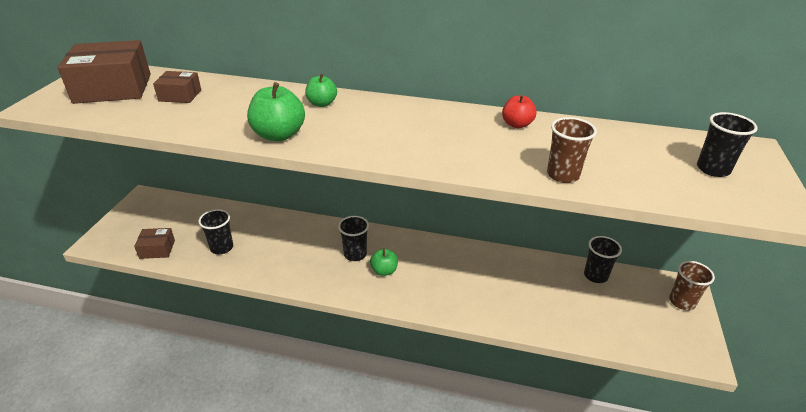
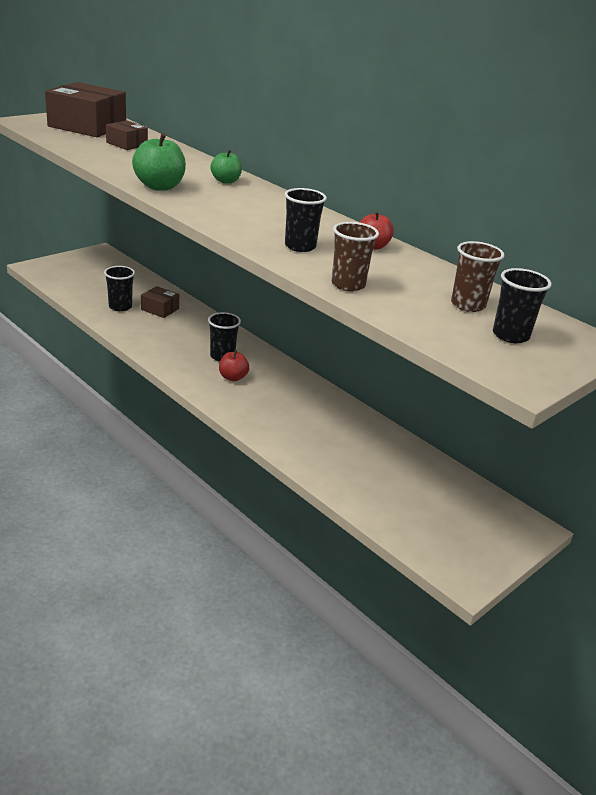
camera: 30 degrees right, 5 degrees down
(157, 249) = (72, 288): brown box -> brown box (160, 309)
(384, 271) = (233, 377): green apple -> red apple
(595, 275) = (438, 472): black cup -> black cup (300, 246)
(682, 302) = (508, 534): brown cup -> brown cup (468, 305)

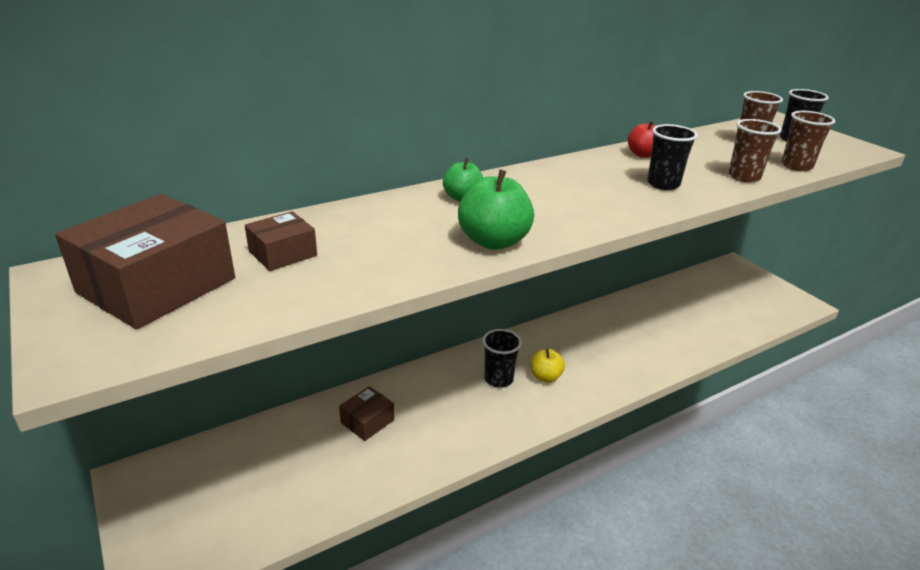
camera: 75 degrees left, 0 degrees up
(120, 307) = (351, 463): black cup -> none
(233, 377) = (545, 377): red apple -> yellow apple
(407, 319) = (796, 166): none -> brown cup

